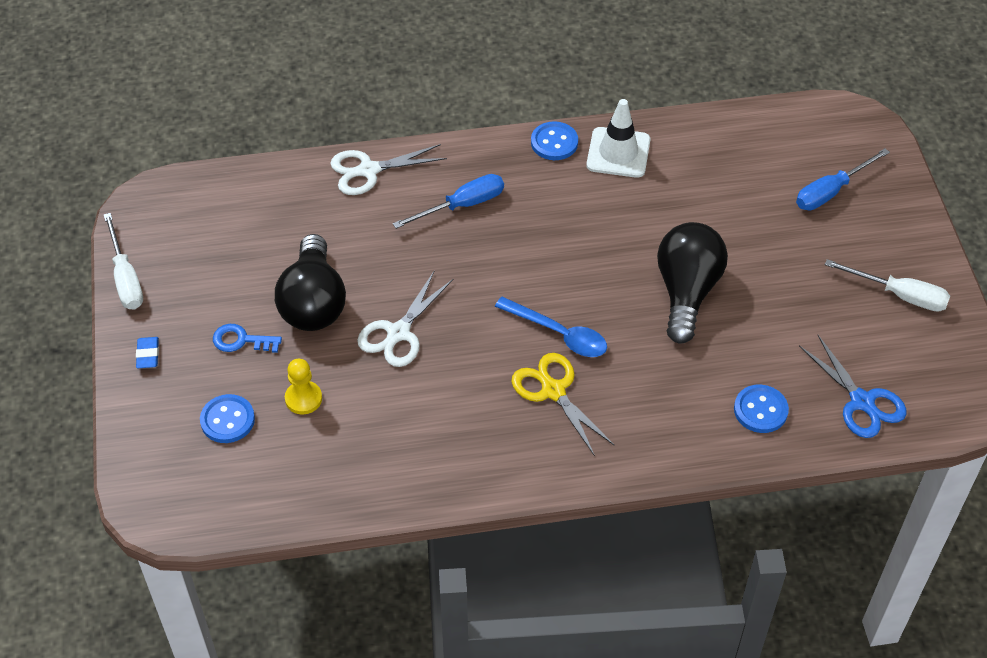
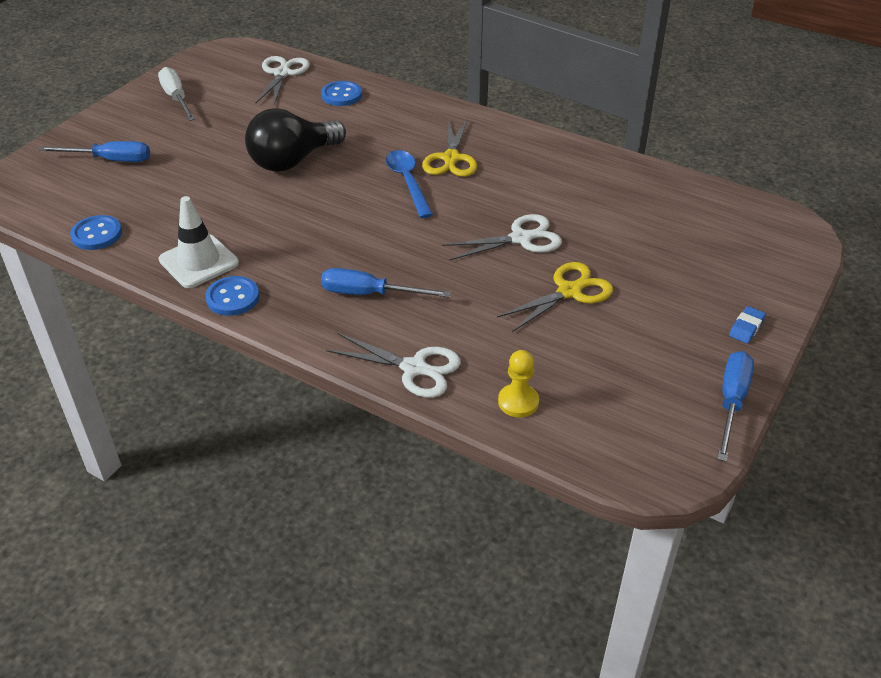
camera: 140 degrees left, 10 degrees down
(125, 278) = (731, 402): white screwdriver -> blue screwdriver
(227, 420) = (705, 252): blue button -> blue button (97, 234)
(241, 340) = (654, 297): blue key -> none
(303, 399) = (633, 236): yellow pawn -> yellow pawn (518, 402)
(313, 302) = (569, 291): black light bulb -> yellow scissors
(862, 401) = (282, 74): blue scissors -> white scissors

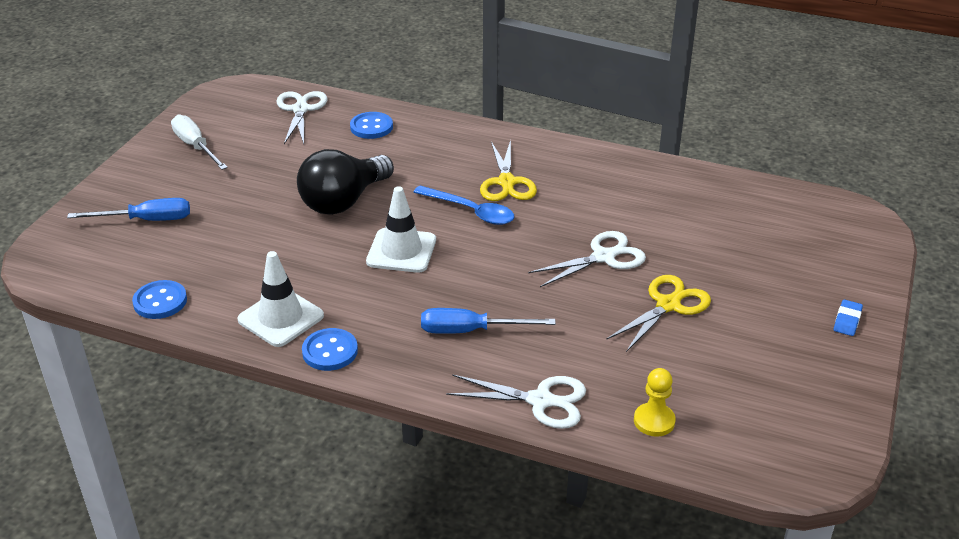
camera: 10 degrees left, 5 degrees down
(330, 212) = (401, 251): none -> white traffic cone
(408, 182) = (471, 211): blue spoon -> blue spoon turned 150 degrees clockwise
(731, 402) = (856, 395): blue screwdriver -> none

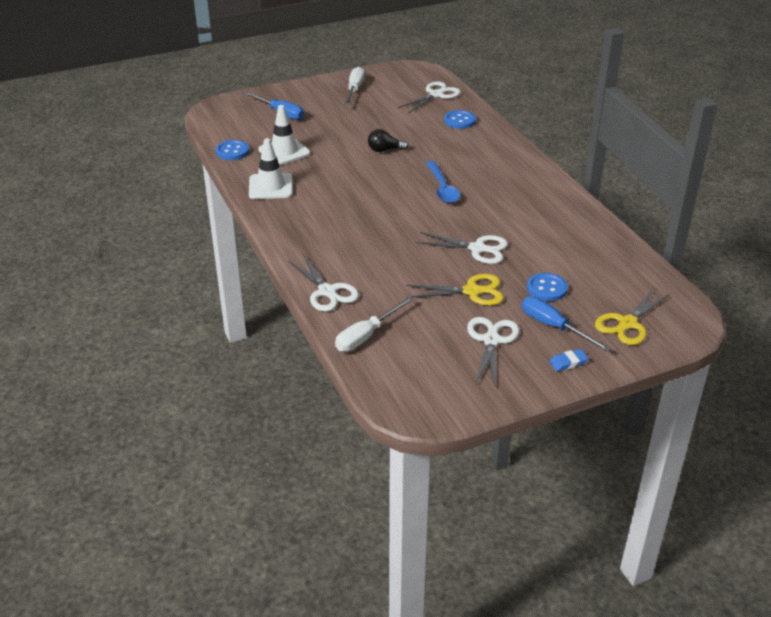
camera: 45 degrees right, 0 degrees up
(330, 351) = (268, 213): blue button -> blue button (546, 288)
(343, 201) = (384, 150): black light bulb -> black light bulb, size x0.50
(401, 251) = (374, 188): white traffic cone -> white traffic cone (284, 152)
(470, 331) = (347, 242): blue screwdriver -> blue screwdriver (554, 327)
(507, 182) = (488, 184): yellow scissors -> yellow scissors (628, 323)
(654, 421) = (366, 335): yellow pawn -> white screwdriver
(761, 344) = (491, 340): none -> white scissors

